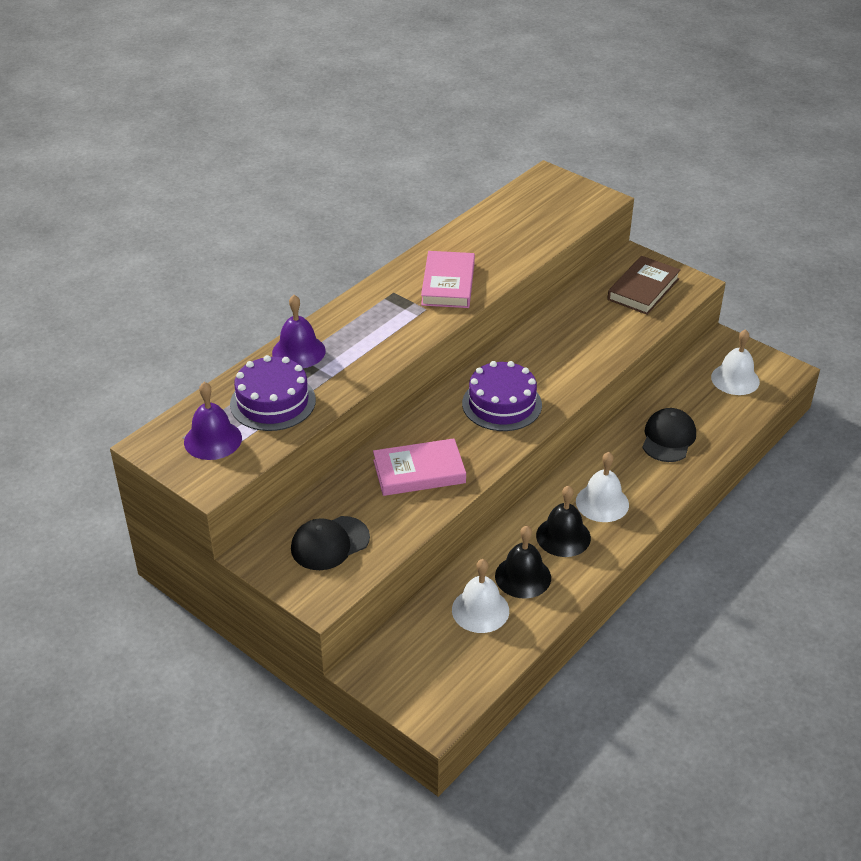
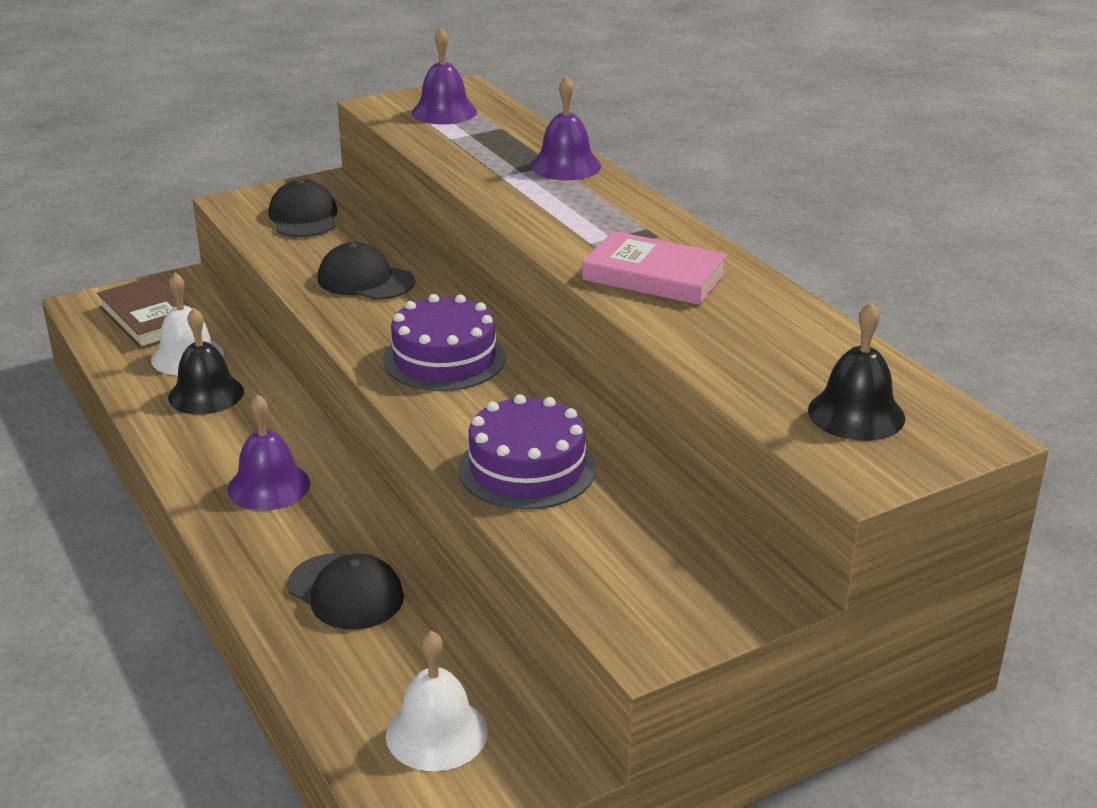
camera: 110 degrees right, 10 degrees down
(273, 402) = (481, 143): purple cake -> purple cake (527, 468)
(419, 472) = (365, 280): pink book -> black cap
(563, 536) = (239, 438): black bell -> black bell (856, 414)
(602, 503) = (269, 486): white bell -> purple bell
(643, 289) = (657, 572): brown book -> brown book (150, 318)

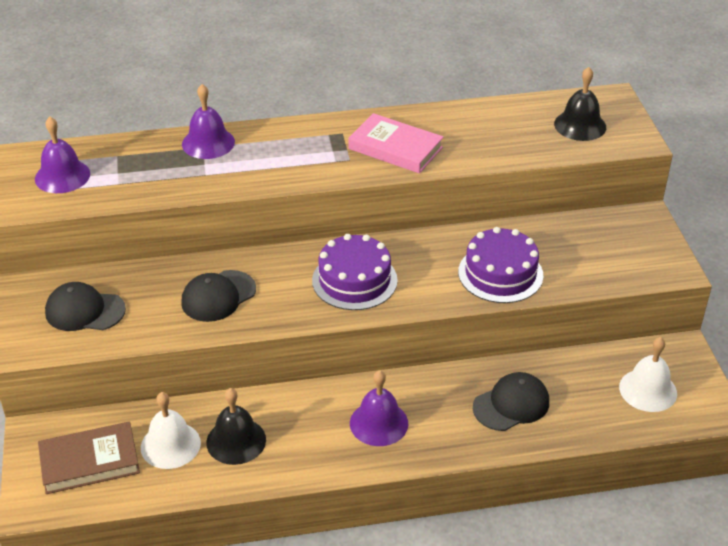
camera: 70 degrees left, 10 degrees up
(654, 276) = (395, 148): pink book -> pink book turned 75 degrees clockwise

